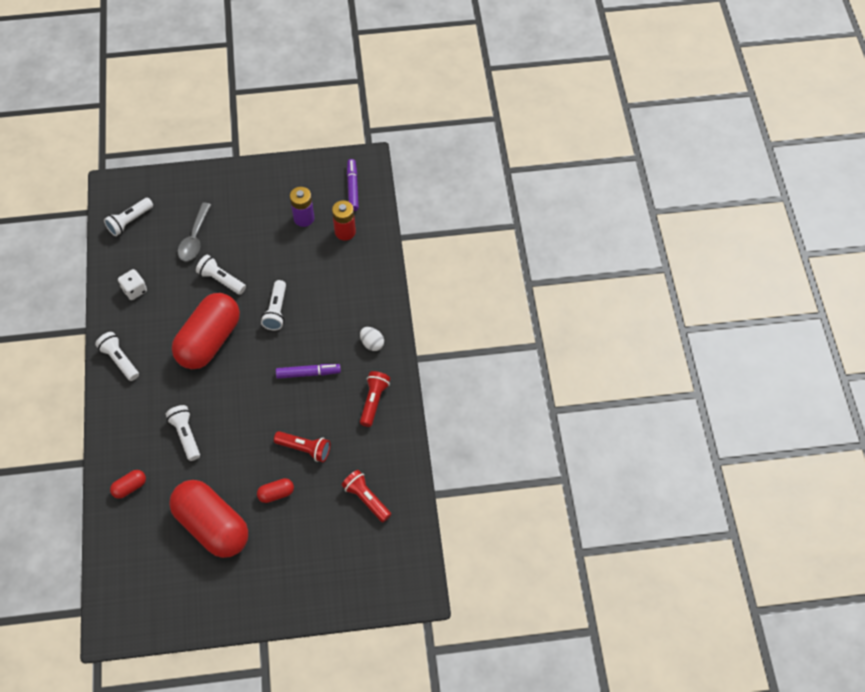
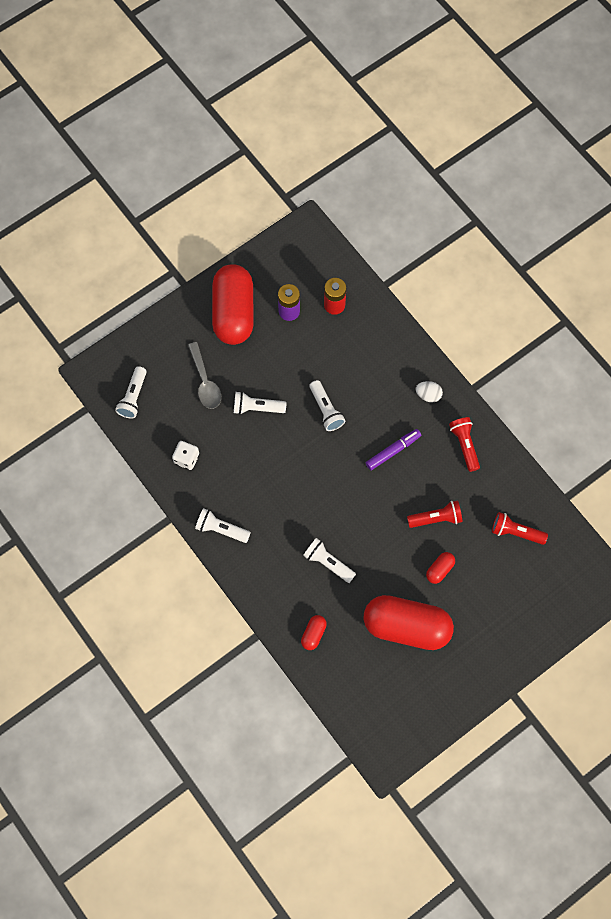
camera: 30 degrees left, 10 degrees up
(209, 341) = (287, 469): red capsule -> red capsule (233, 313)
(352, 188) = (312, 260): purple marker -> none

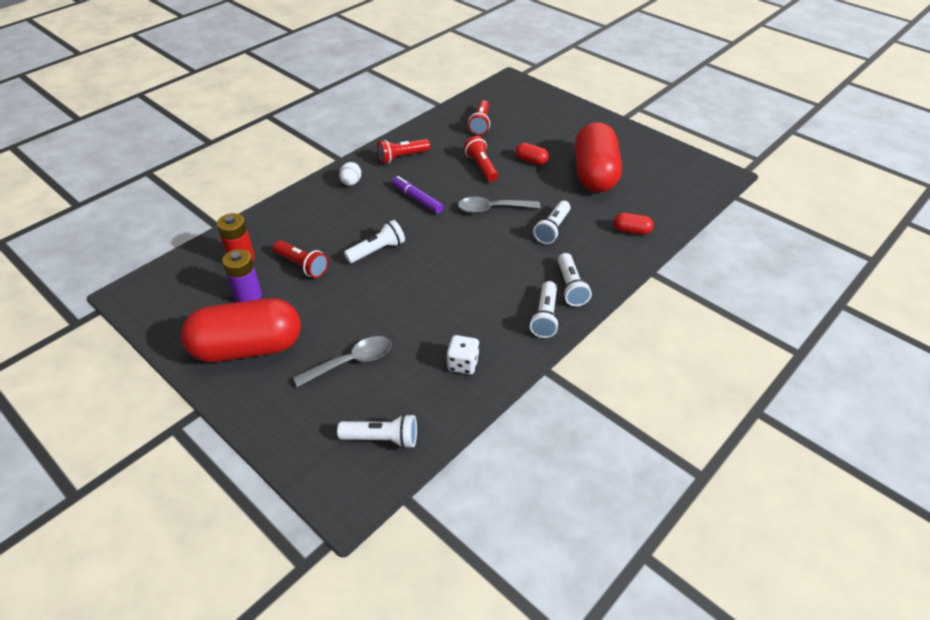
camera: 100 degrees left, 25 degrees down
(257, 408) = (382, 307): white flashlight -> white flashlight (570, 287)
(317, 351) = (302, 265): none -> red flashlight
(367, 516) = (492, 209): none -> grey spoon

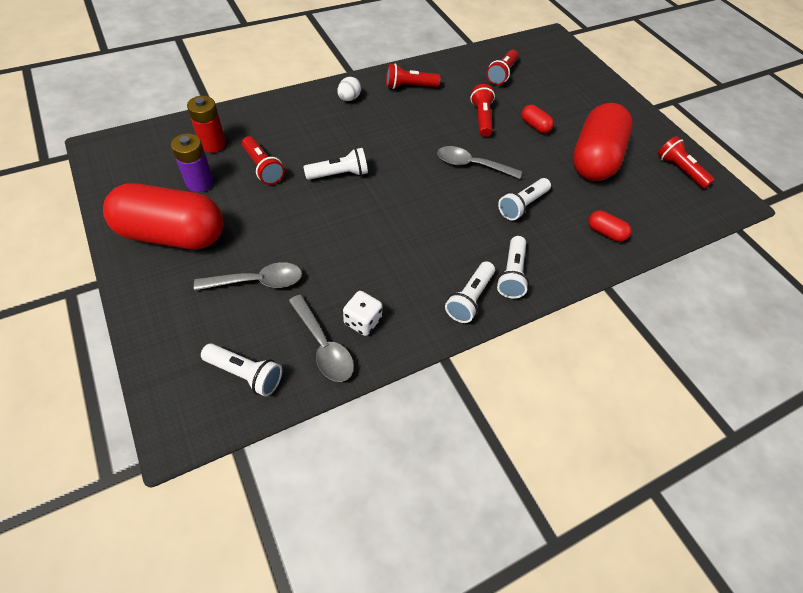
camera: 15 degrees right, 10 degrees up
(417, 199) = (403, 133): purple marker -> none
(439, 394) = (323, 346): none -> grey spoon
(668, 163) = (679, 170): none -> red flashlight

